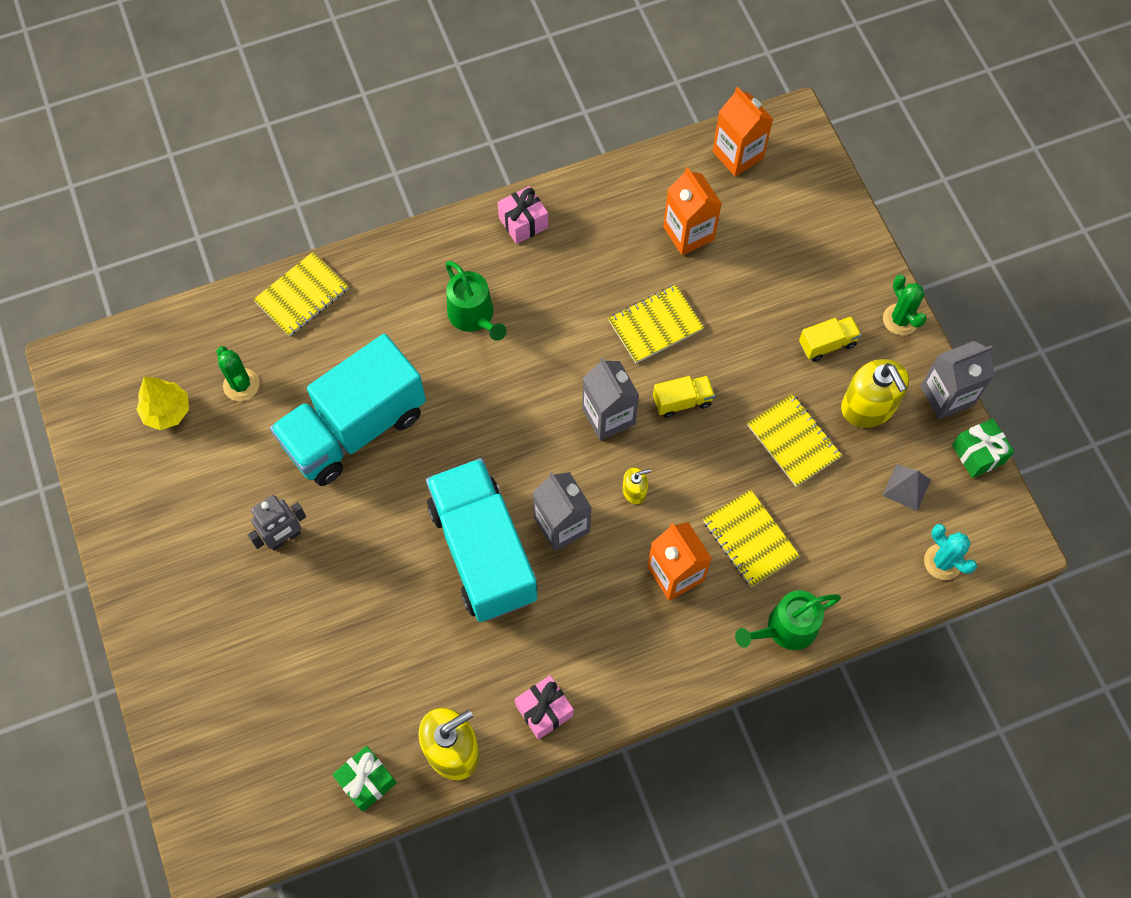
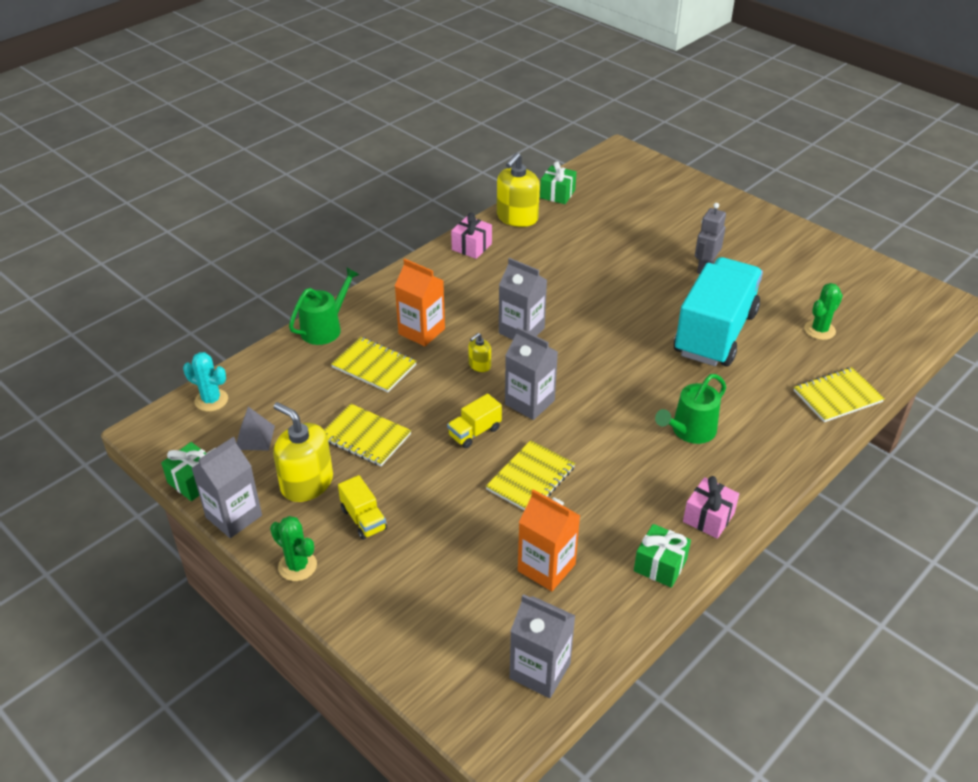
camera: 155 degrees right, 25 degrees down
(167, 411) = (852, 300): yellow tree -> none
(241, 385) = (819, 330): green cactus -> green cactus turned 75 degrees counterclockwise
(302, 295) = (837, 396): yellow notebook -> yellow notebook turned 45 degrees clockwise
(473, 316) = (690, 430): green watering can -> green watering can turned 75 degrees counterclockwise
(483, 552) = (567, 301): turquoise truck -> none
(594, 198) = (660, 565): none -> green gift
(738, 155) = (540, 671): orange carton -> grey carton
(827, 344) = (363, 519): yellow truck -> yellow truck turned 75 degrees counterclockwise

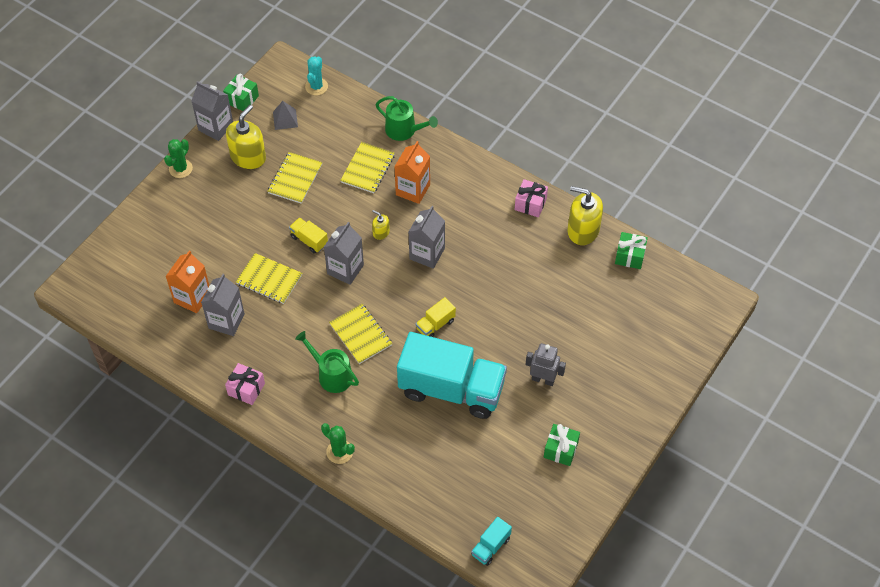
camera: 80 degrees right, 15 degrees up
(363, 519) = (221, 193): yellow truck -> yellow truck (435, 325)
(540, 671) = (115, 303): grey carton -> grey carton (226, 321)
(660, 565) = (201, 361): green gift -> green gift (560, 449)
(819, 330) = (472, 469): green cactus -> green cactus (339, 452)
(837, 396) = (388, 479): yellow notebook -> yellow notebook (361, 334)
(913, 328) = (491, 546): none -> turquoise truck

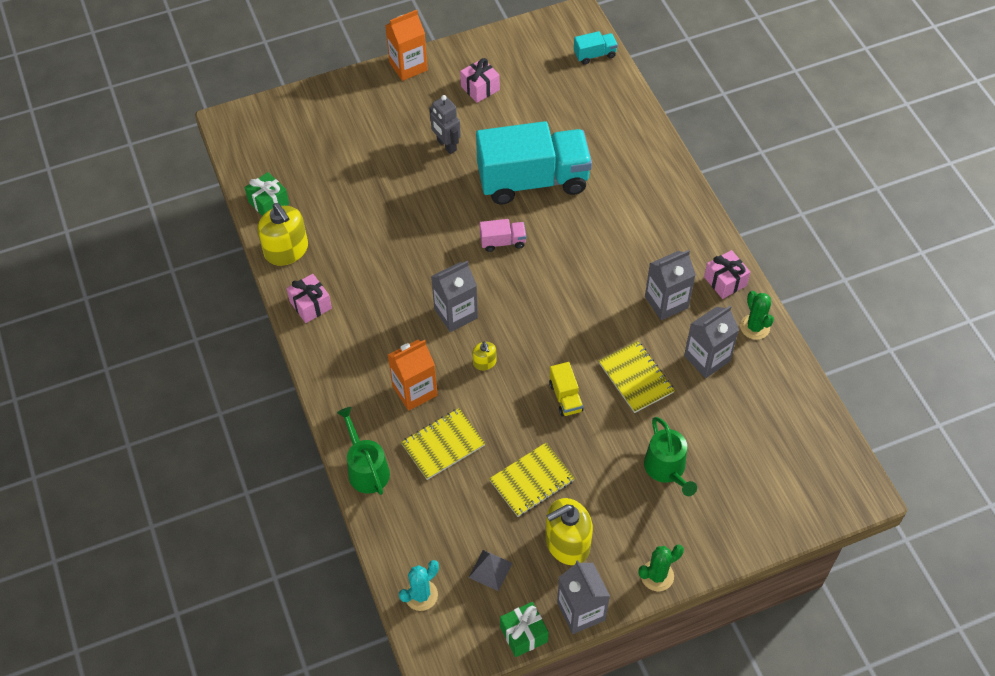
camera: 145 degrees left, 0 degrees up
(192, 298) = (729, 403): orange carton -> orange carton (408, 66)
(332, 375) = (634, 250): green watering can -> green watering can (666, 469)
(339, 452) = (671, 183): green cactus -> green cactus (754, 327)
(345, 269) = (550, 344): grey carton -> grey carton (666, 302)
(361, 334) = (580, 271): yellow notebook -> none
(435, 325) = (503, 242): yellow truck -> pink truck
(451, 389) = (533, 180): turquoise truck -> turquoise truck turned 120 degrees clockwise
(560, 449) = (480, 88): green gift -> pink gift

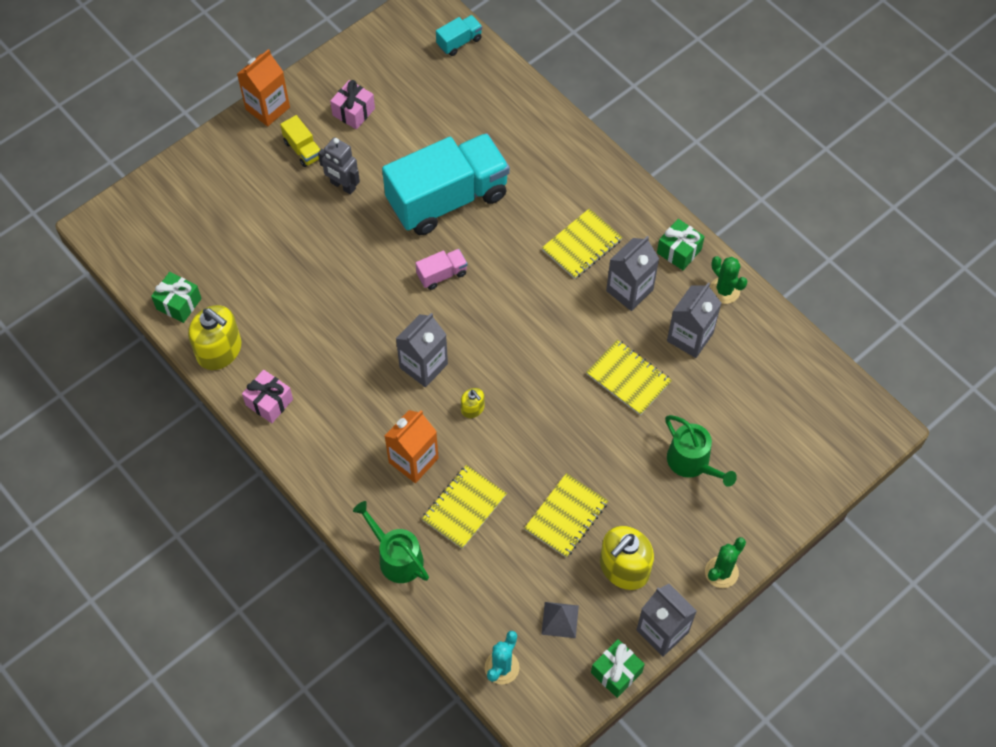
camera: 20 degrees left, 5 degrees up
(565, 397) = (567, 420): yellow truck -> yellow truck (303, 150)
(637, 251) = (582, 245): none -> yellow notebook
(725, 281) = (679, 251): pink gift -> green gift

